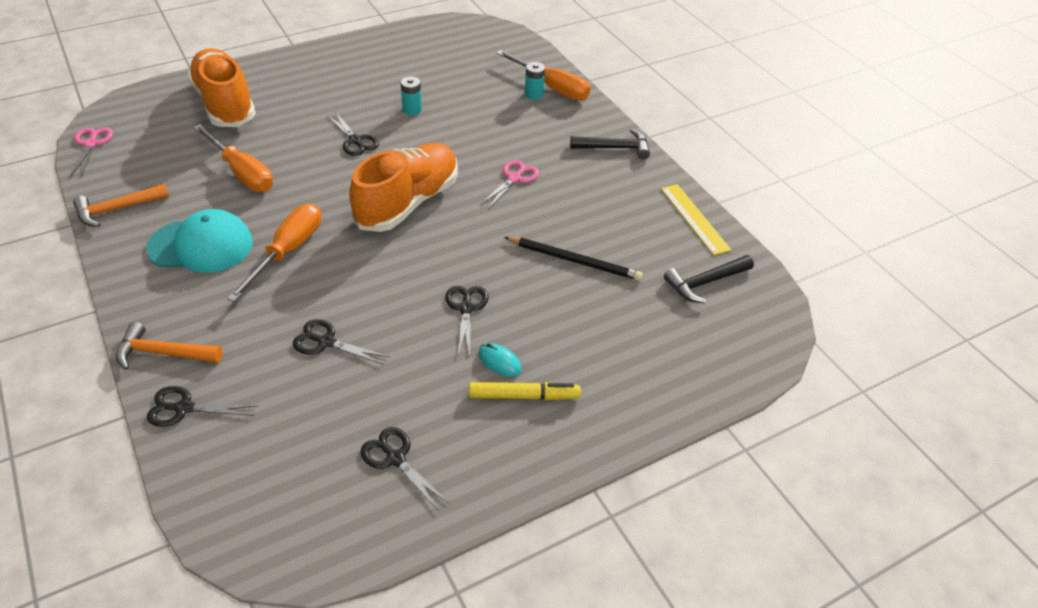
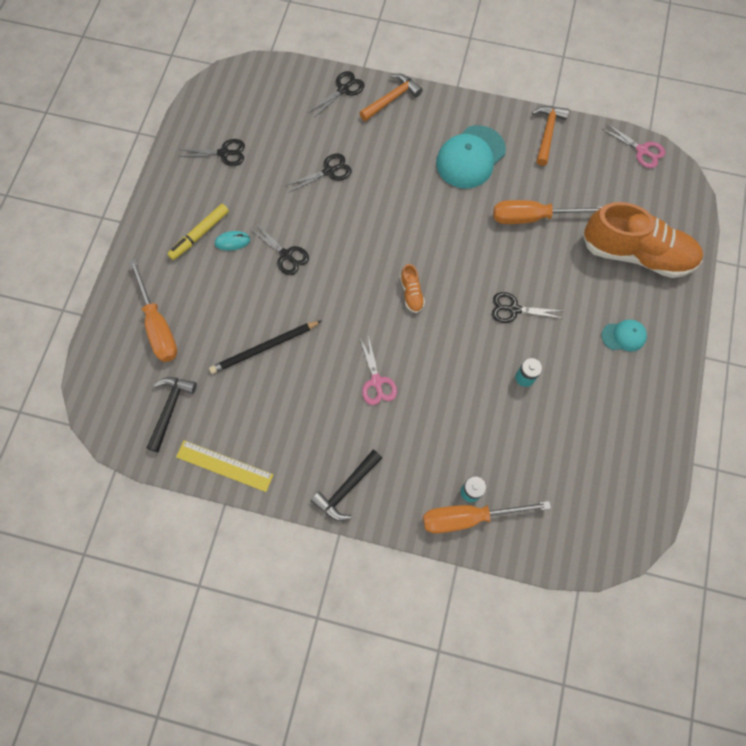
camera: 135 degrees right, 25 degrees up
(288, 251) = (424, 197): orange screwdriver -> orange screwdriver (158, 326)
(317, 81) = (624, 336): none -> turquoise cap
(408, 203) = (411, 293): orange shoe -> orange shoe, size x0.40

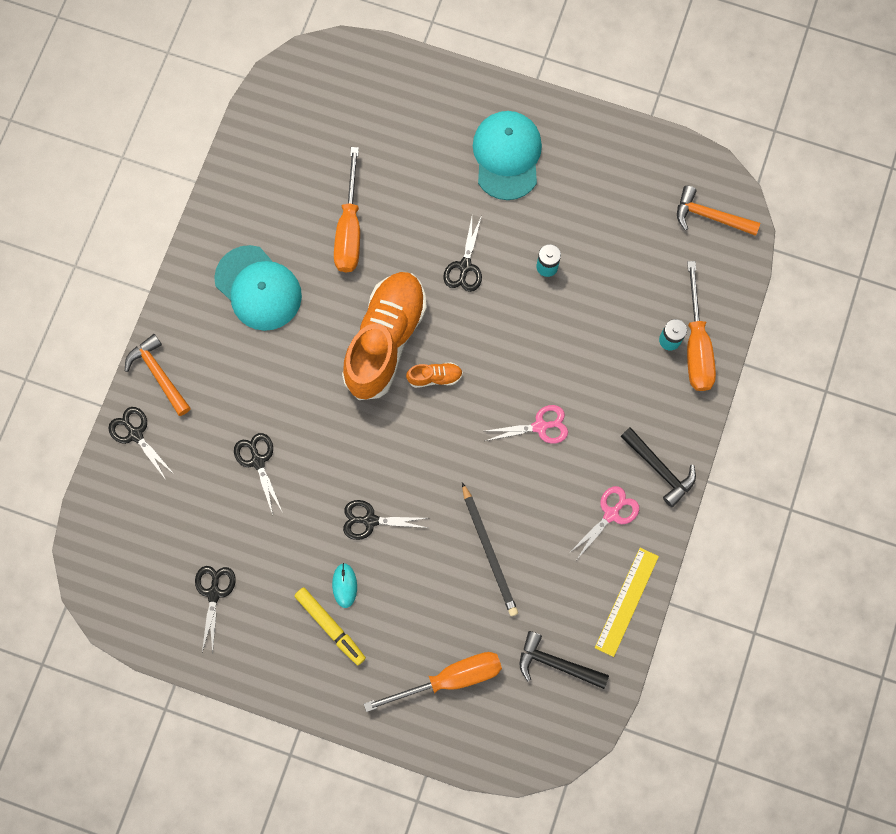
camera: 85 degrees left, 5 degrees up
(286, 255) = (370, 520): black scissors -> black scissors turned 135 degrees counterclockwise
(547, 133) = (235, 194): orange hammer -> orange hammer (710, 216)
(624, 336) = (507, 156): turquoise cap -> turquoise cap, size x1.89
(636, 254) = (408, 124): orange shoe -> orange shoe (385, 340)
(642, 150) = (273, 92): pink scissors -> pink scissors (611, 514)

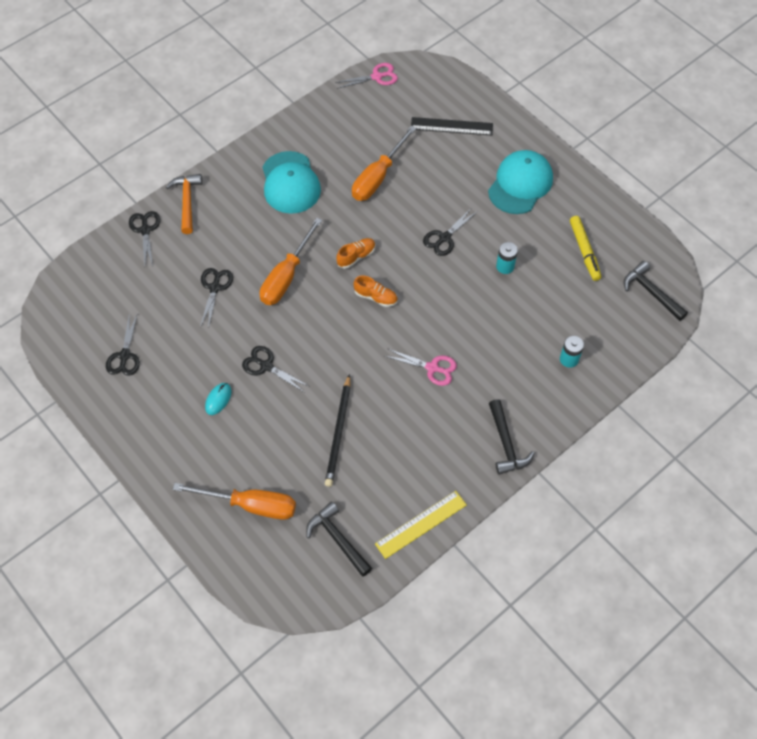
camera: 30 degrees right, 15 degrees down
(214, 593) = (124, 356): black scissors -> black scissors turned 150 degrees clockwise
(330, 626) = (189, 421): yellow marker -> yellow marker (584, 251)
(385, 340) = (356, 256): orange shoe -> orange shoe, size x0.40
(392, 120) = (451, 126): none -> black ruler
(611, 514) = (448, 455): pink scissors -> pink scissors (377, 77)
(696, 345) = (588, 373): orange screwdriver -> orange screwdriver (286, 276)
(710, 216) = (651, 292): orange hammer -> black hammer

